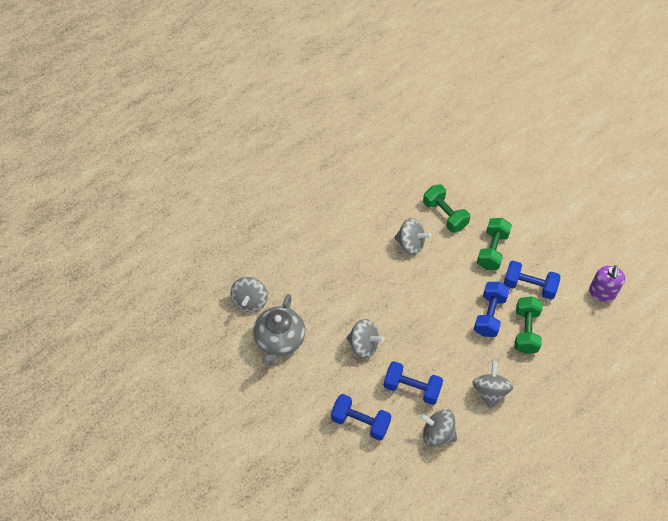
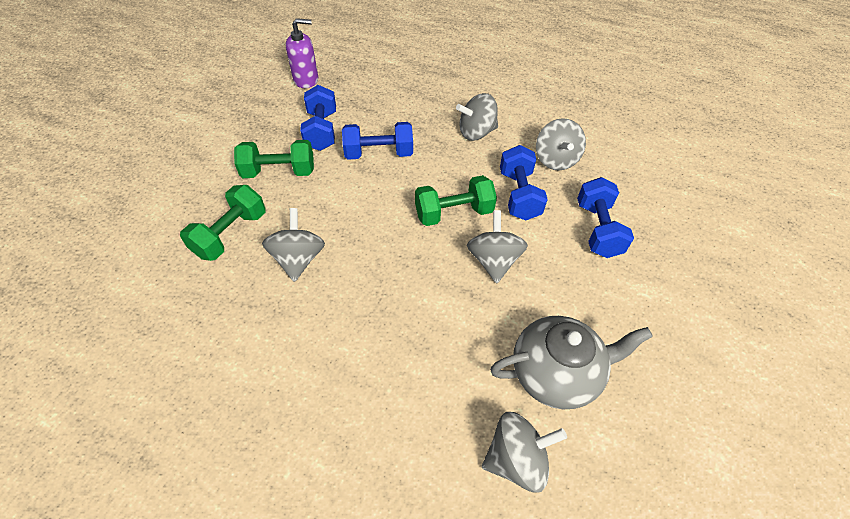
camera: 115 degrees left, 5 degrees down
(526, 331) = (384, 122): green dumbbell -> green dumbbell (453, 213)

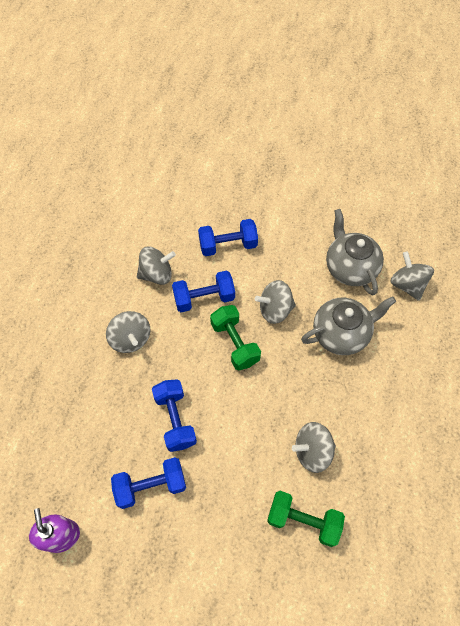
camera: 100 degrees left, 10 degrees up
(279, 172) = (218, 507): green dumbbell -> none
(443, 330) = (341, 334): none -> grey teapot

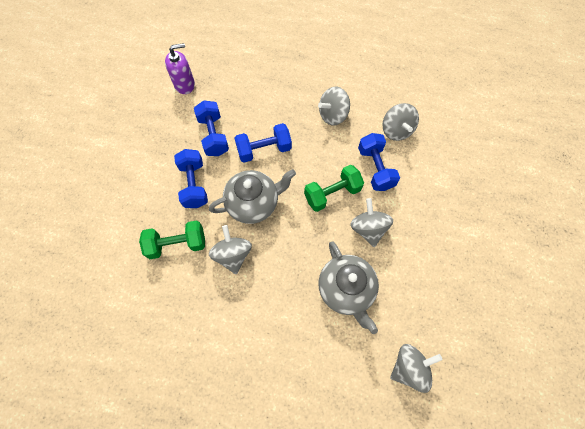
camera: 90 degrees right, 5 degrees up
(228, 245) = (435, 188): blue dumbbell -> blue dumbbell (194, 184)
(303, 520) = (177, 244): green dumbbell -> green dumbbell turned 60 degrees clockwise
(350, 268) = (423, 305): grey teapot -> grey teapot (253, 203)

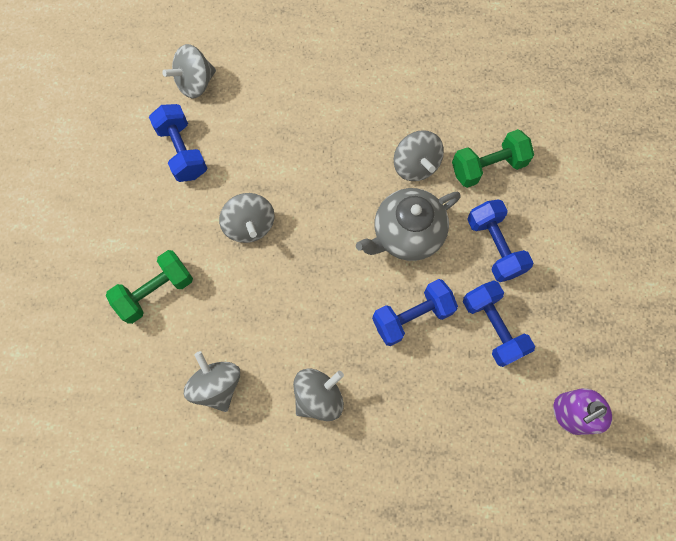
camera: 170 degrees right, 5 degrees up
(332, 194) = (303, 265): green dumbbell -> green dumbbell (155, 291)
(346, 289) = (271, 148): grey teapot -> none
(375, 168) = (245, 314): blue dumbbell -> blue dumbbell (182, 151)

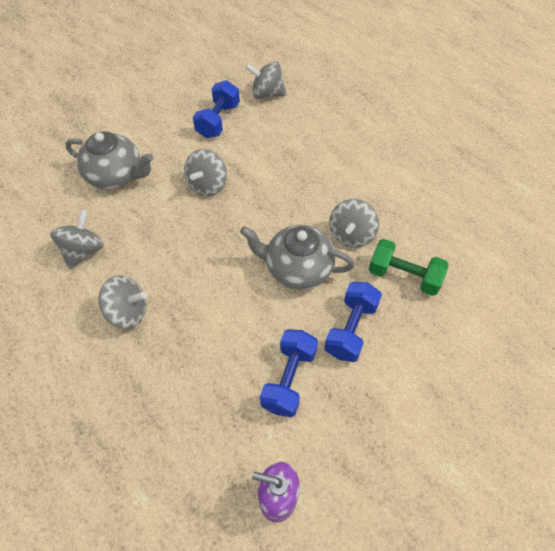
camera: 45 degrees right, 15 degrees down
(155, 291) = (116, 176): green dumbbell -> grey teapot
(412, 316) = (241, 320): blue dumbbell -> none

